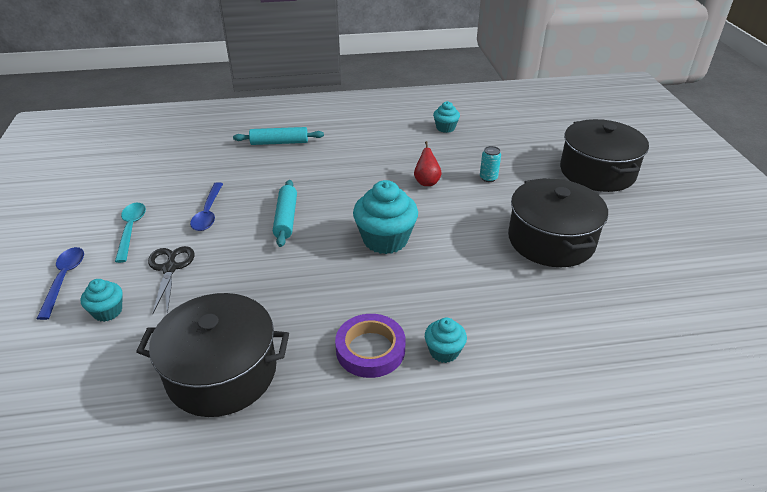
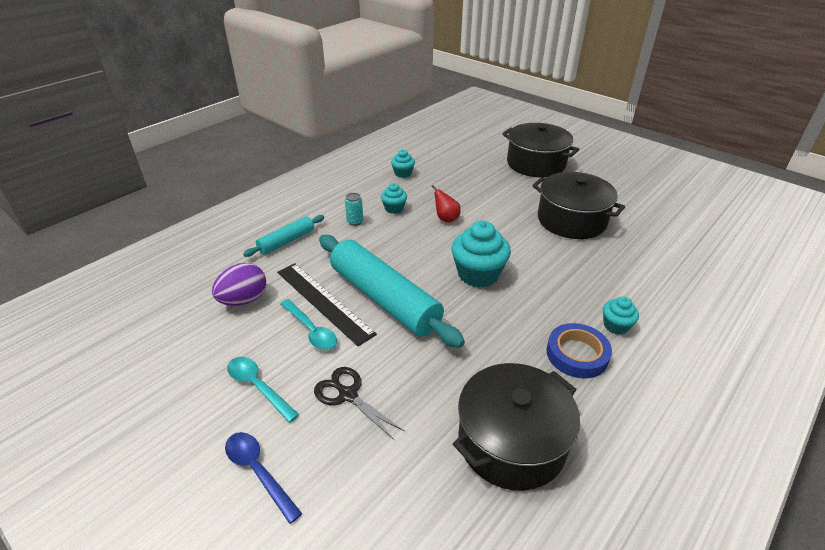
camera: 40 degrees left, 0 degrees up
(108, 311) = (348, 467): turquoise cupcake -> turquoise cupcake (394, 208)
(198, 170) = (244, 300): none -> purple egg
(208, 213) = (311, 330): blue spoon -> turquoise spoon
(243, 198) = (323, 302): none -> black ruler
(286, 218) = (384, 298): turquoise rolling pin -> turquoise rolling pin, size x1.99
(370, 349) = (577, 354): purple tape -> blue tape
(488, 178) = (481, 197): turquoise can -> turquoise can (355, 222)

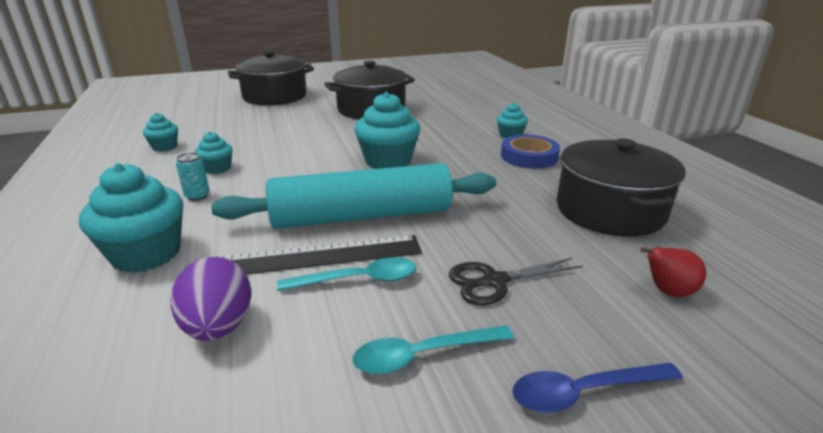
camera: 60 degrees left, 10 degrees down
(287, 241) = (146, 254): turquoise rolling pin -> turquoise cupcake
(446, 219) = (284, 150): red pear -> red pear (667, 292)

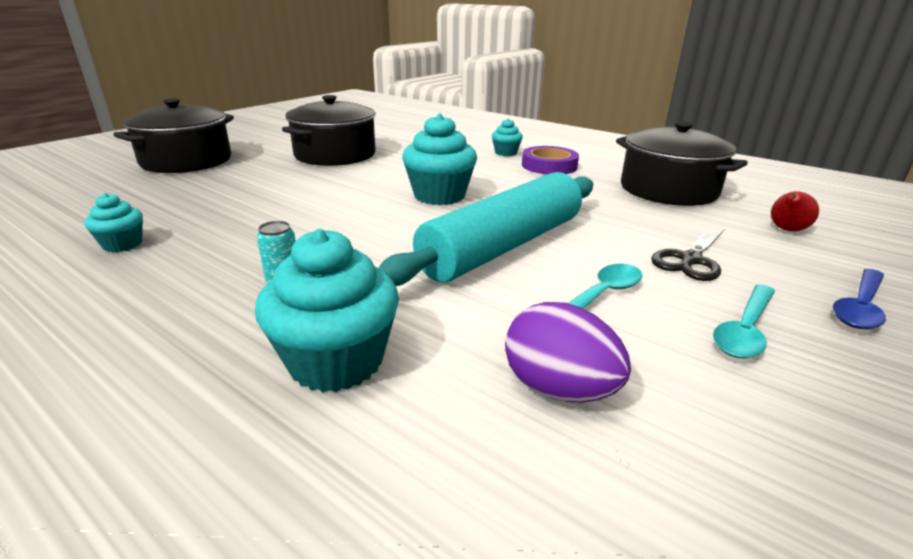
camera: 35 degrees left, 0 degrees up
(217, 168) = (254, 248): turquoise cupcake -> none
(316, 257) = (528, 293): black ruler -> none
(529, 156) = (549, 166): blue tape -> purple tape

